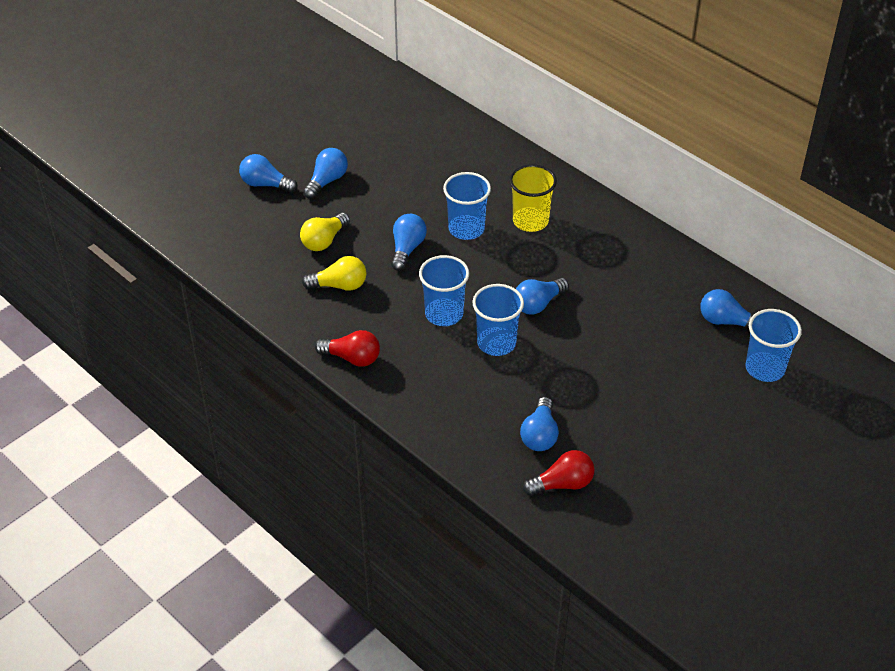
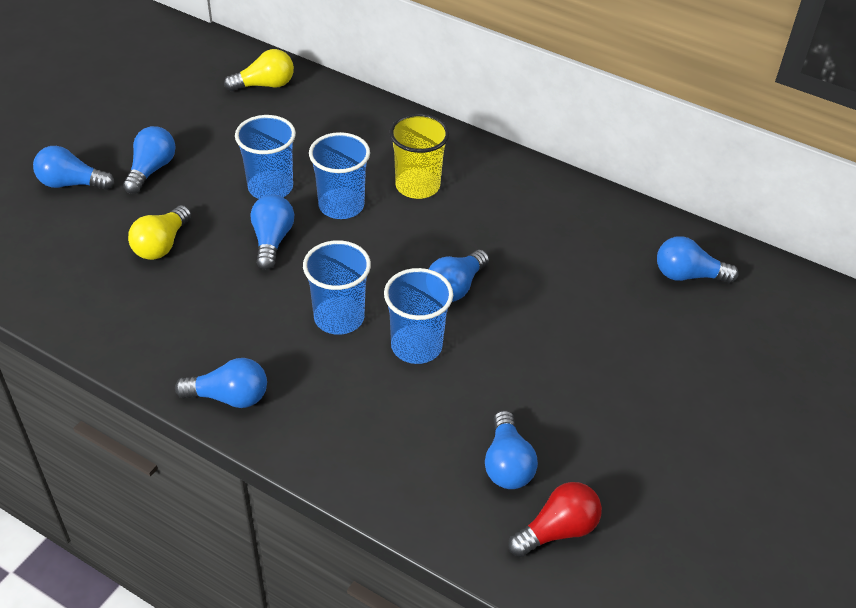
camera: 15 degrees left, 0 degrees up
(339, 285) = (193, 300): yellow light bulb -> yellow light bulb (265, 85)
(352, 358) = (229, 397): red light bulb -> blue light bulb
(765, 368) = (754, 327): blue cup -> blue cup (270, 187)

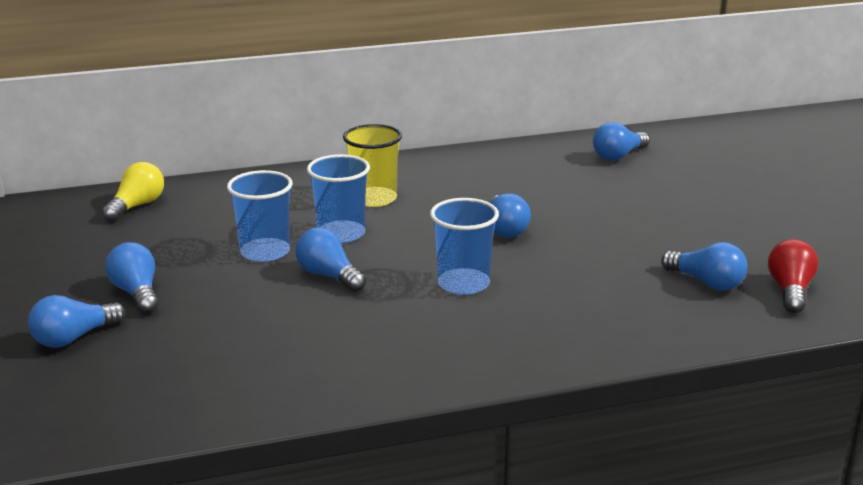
camera: 45 degrees left, 20 degrees down
(162, 244) = (242, 325): yellow light bulb -> none
(229, 397) = (478, 364): blue light bulb -> none
(416, 346) = (542, 267): blue cup -> none

